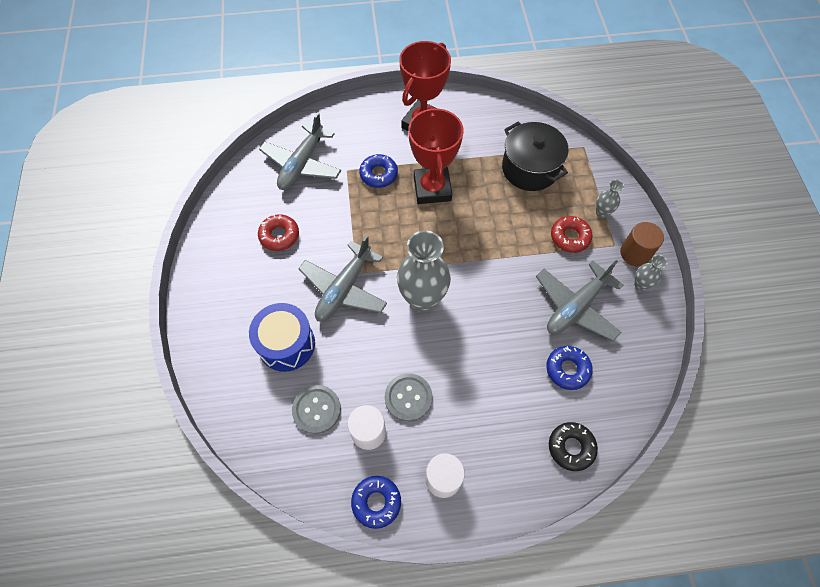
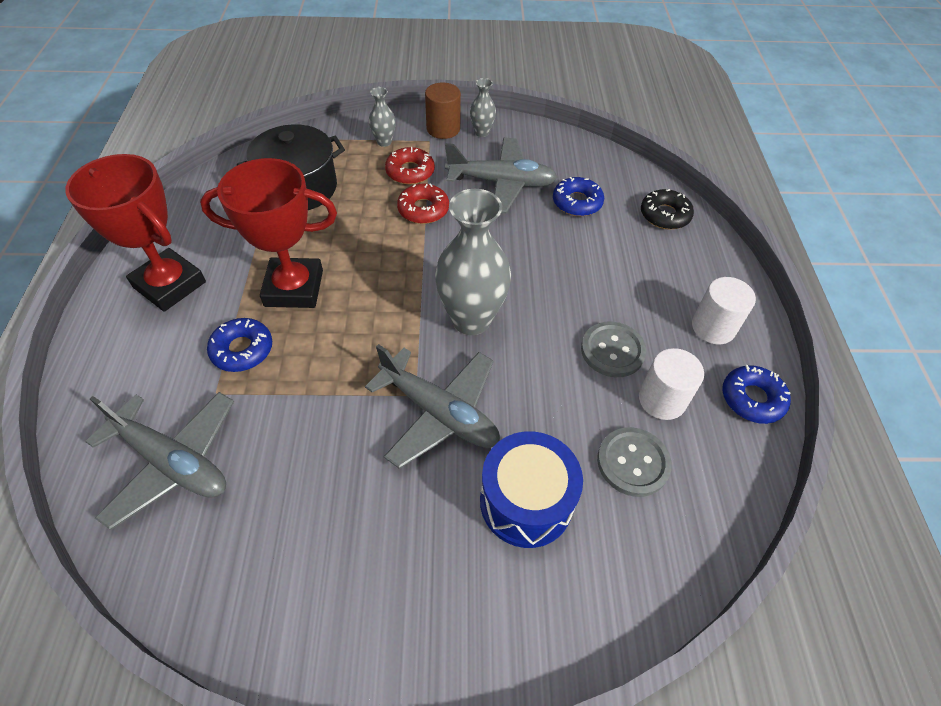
camera: 85 degrees left, 10 degrees down
(279, 235) = (316, 506): red donut -> red donut (423, 209)
(576, 306) = (501, 183): grey plane -> grey plane turned 45 degrees counterclockwise

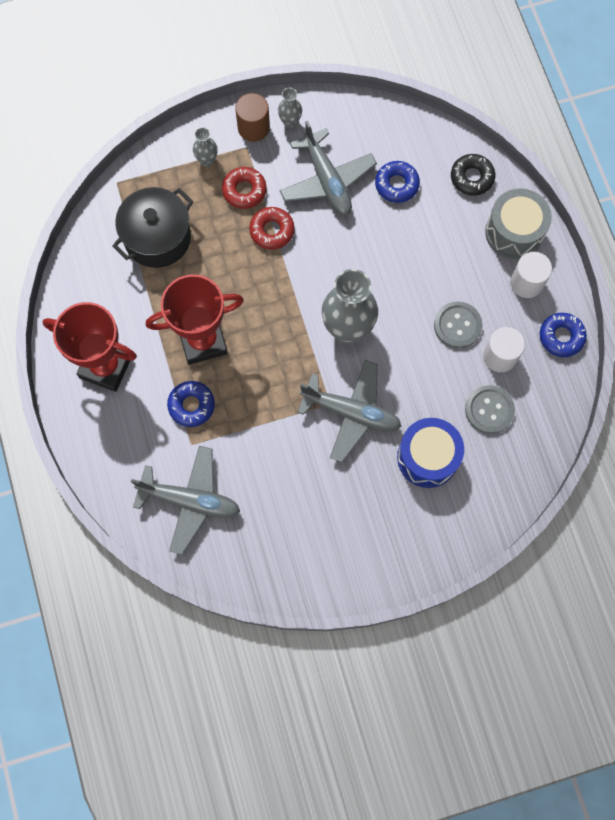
camera: 15 degrees left, 20 degrees up
(501, 183) = (327, 180): grey plane -> grey plane turned 75 degrees clockwise
(705, 274) = (514, 232): none -> grey drum

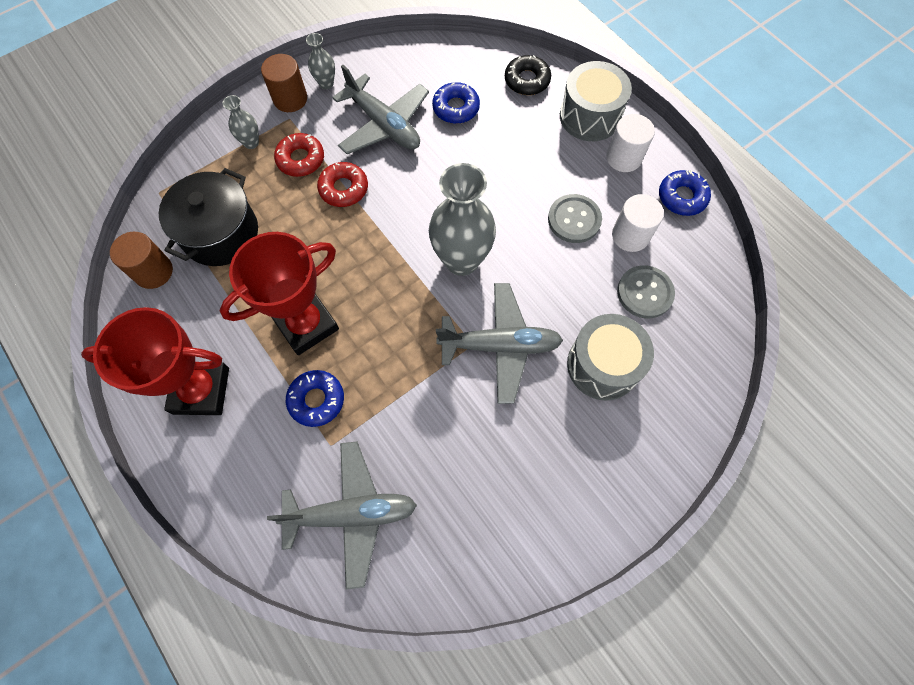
camera: 20 degrees left, 5 degrees down
(95, 254) = (153, 272): none -> brown cylinder
(427, 457) = (603, 365): blue drum -> grey drum

